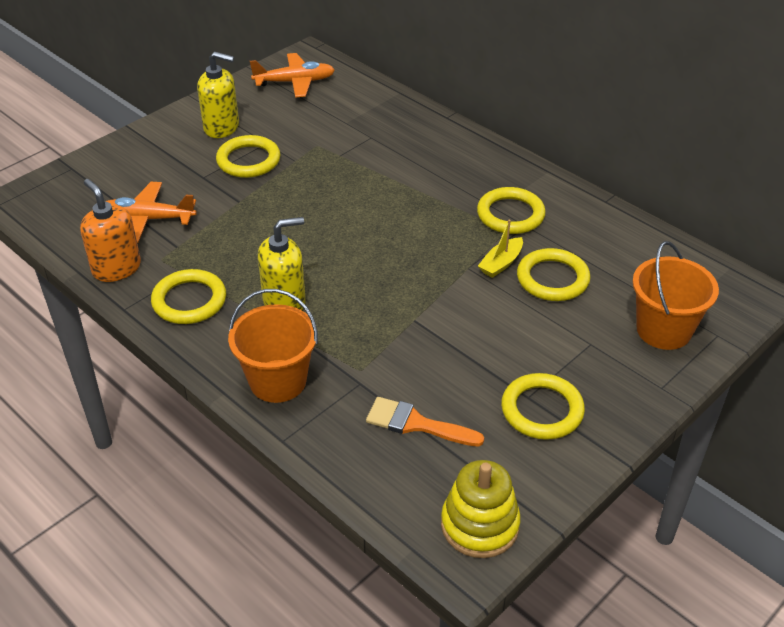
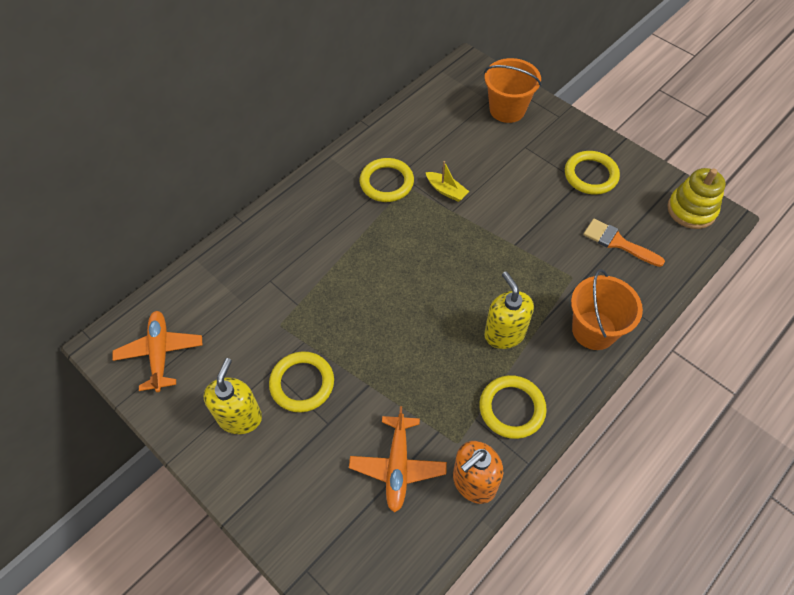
camera: 90 degrees left, 15 degrees up
(416, 424) = (617, 242): orange brush -> orange brush turned 105 degrees clockwise
(552, 279) = (461, 162): yellow ring -> none

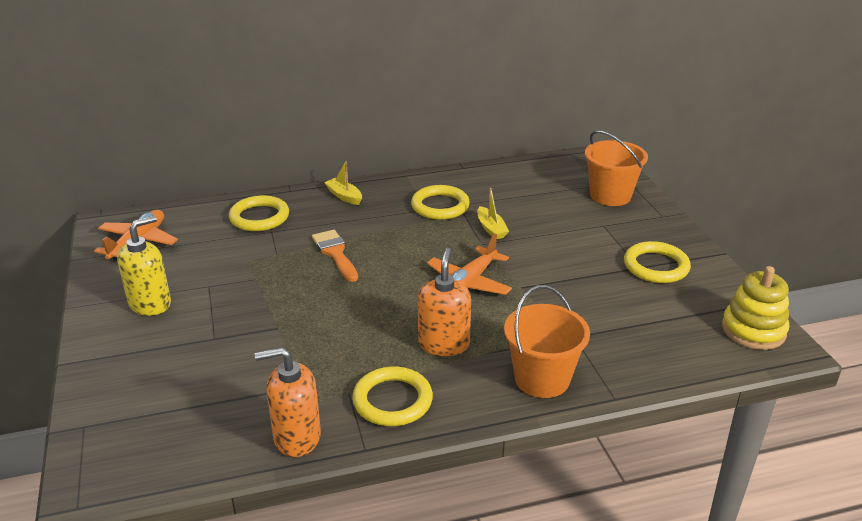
camera: 30 degrees right, 25 degrees down
(297, 208) = (344, 196): none -> yellow boat
(302, 383) = (223, 303): yellow ring -> yellow ring (259, 217)
(398, 466) = (240, 393): orange plane -> orange plane (469, 282)
(504, 333) = (444, 344): yellow soap dispenser -> orange soap dispenser
(617, 242) = (637, 324): orange brush -> orange brush (335, 253)

